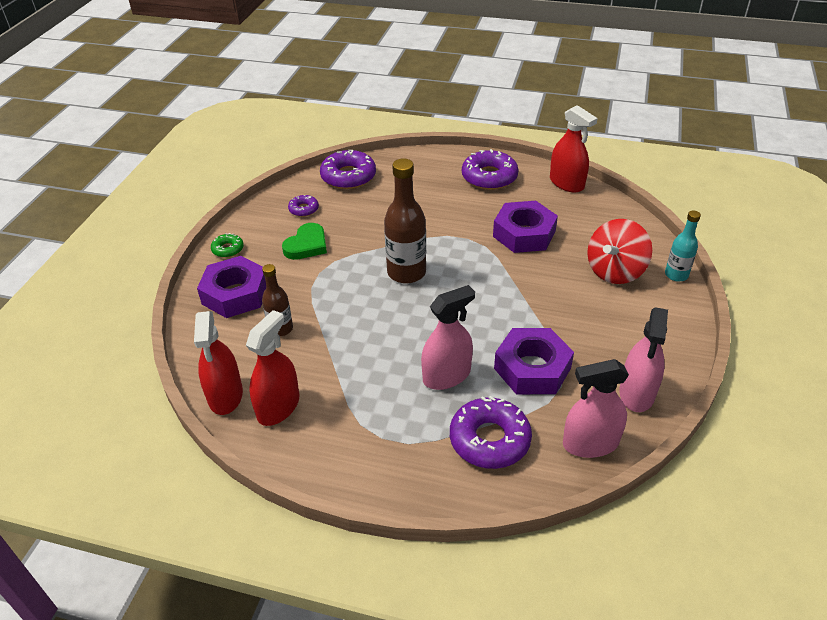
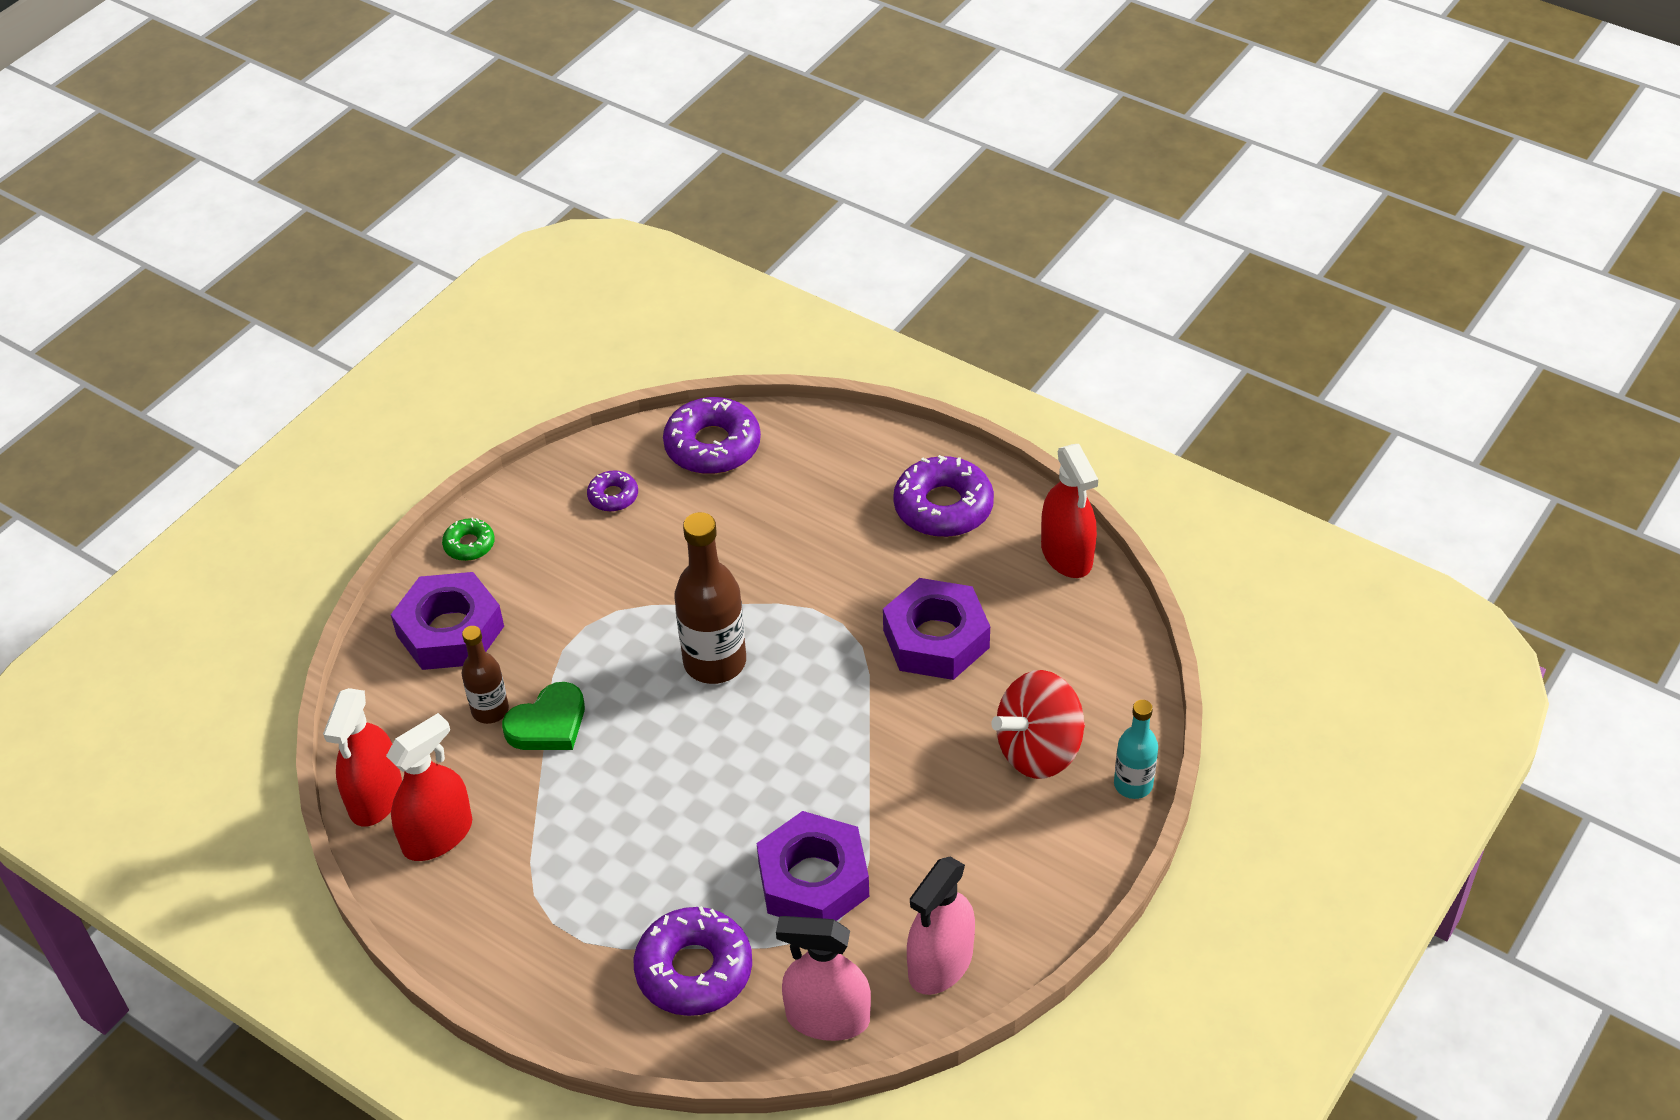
camera: 20 degrees right, 5 degrees up
(307, 245) = (588, 569): green heart -> green heart (548, 724)
(446, 375) = (686, 855): pink spray bottle -> none

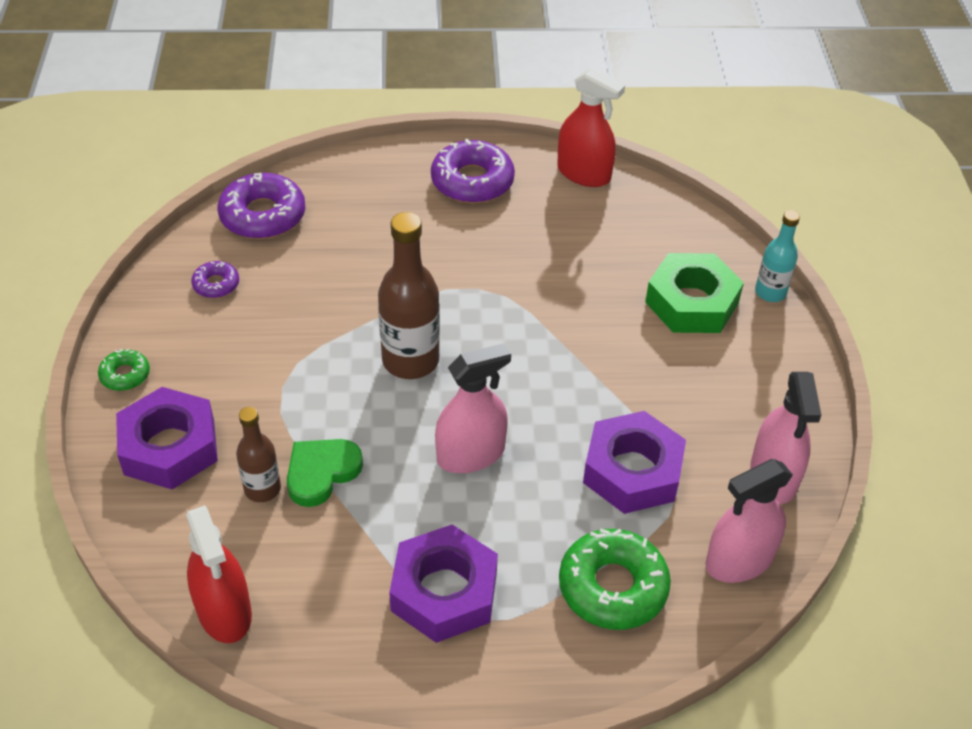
camera: 40 degrees left, 0 degrees up
(437, 835) = (309, 610): red spray bottle -> none
(548, 724) = (321, 473): green heart -> green heart turned 150 degrees counterclockwise
(685, 780) = (470, 454): none -> pink spray bottle
(694, 970) = (612, 587): purple donut -> green donut
(936, 639) = (553, 266): purple nut -> purple nut (444, 591)
(1039, 750) = (691, 302): red spinning top -> green nut

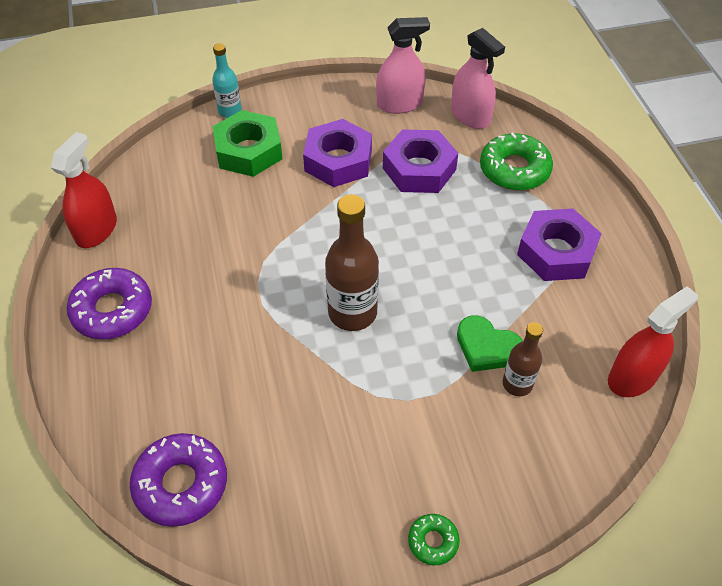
camera: 100 degrees left, 5 degrees up
(169, 447) = (502, 469): purple nut -> purple nut (338, 160)
(216, 284) = (292, 497): purple donut -> none
(470, 454) = (435, 257): pink spray bottle -> none

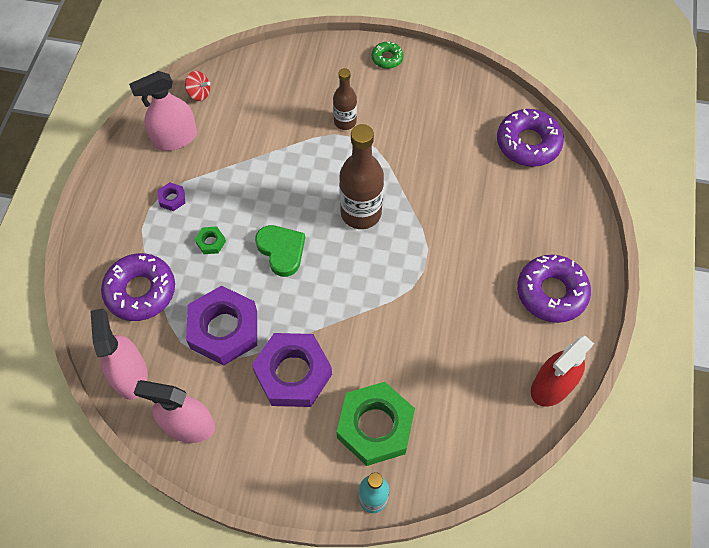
camera: 155 degrees left, 10 degrees up
(485, 228) = (211, 242): none -> green nut
(487, 347) = (279, 149): green heart -> green heart (281, 250)
(514, 169) = (140, 291): green donut -> purple donut
(517, 384) = (277, 118): brown bottle -> brown bottle (345, 122)
(556, 252) = (172, 199): purple nut -> purple nut, size x0.41
(610, 313) = (175, 138): none -> pink spray bottle
(632, 377) = (199, 93): red spray bottle -> red spinning top

